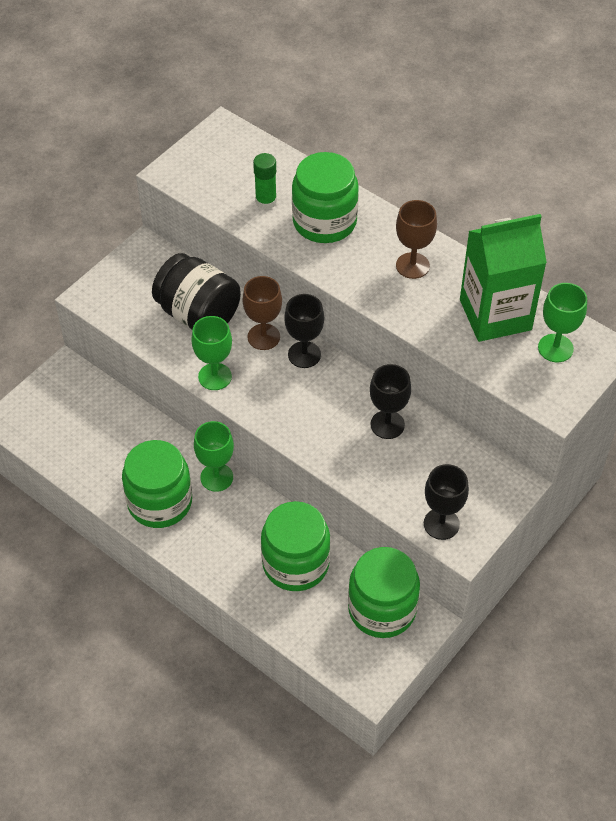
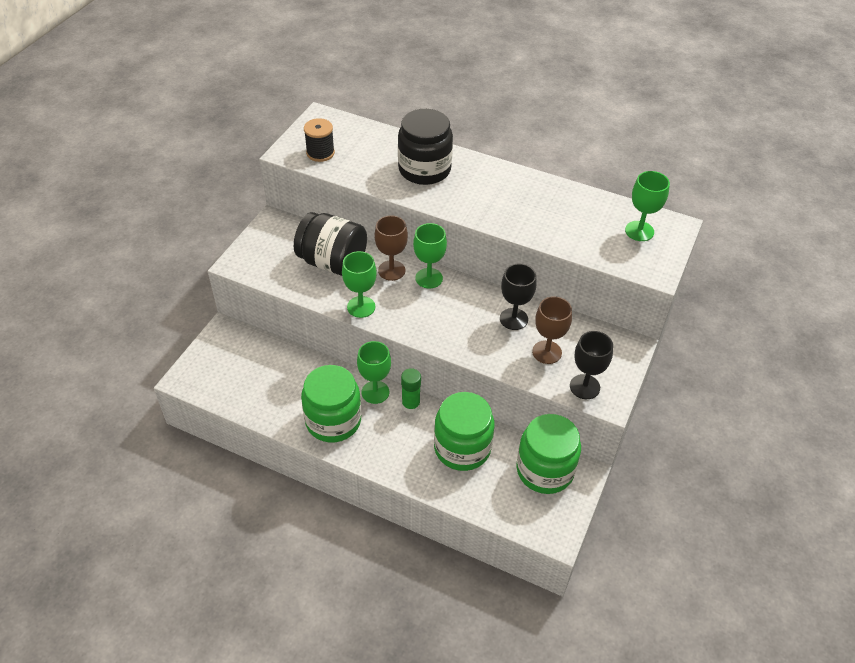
camera: 15 degrees left, 5 degrees down
(208, 179) = (320, 153): none -> black spool
(266, 201) = (372, 162): green glue stick -> green glue stick (411, 405)
(304, 354) = (429, 278): black goblet -> green goblet
(324, 222) = (424, 169): green jar -> black jar
(412, 265) = (505, 190): brown goblet -> brown goblet (547, 352)
(495, 315) = (583, 215): green carton -> none

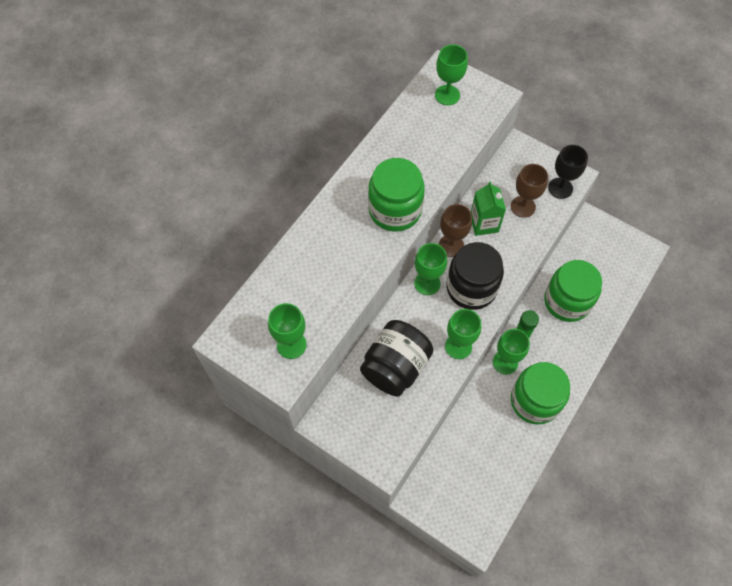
camera: 80 degrees left, 15 degrees up
(320, 153) = (291, 345): black spool -> green goblet
(391, 270) = (413, 314): brown goblet -> brown goblet (451, 245)
(424, 169) = (337, 247): black jar -> black jar (471, 288)
(513, 319) = (484, 223): black goblet -> green carton
(545, 470) = (589, 246): green jar -> green jar (395, 210)

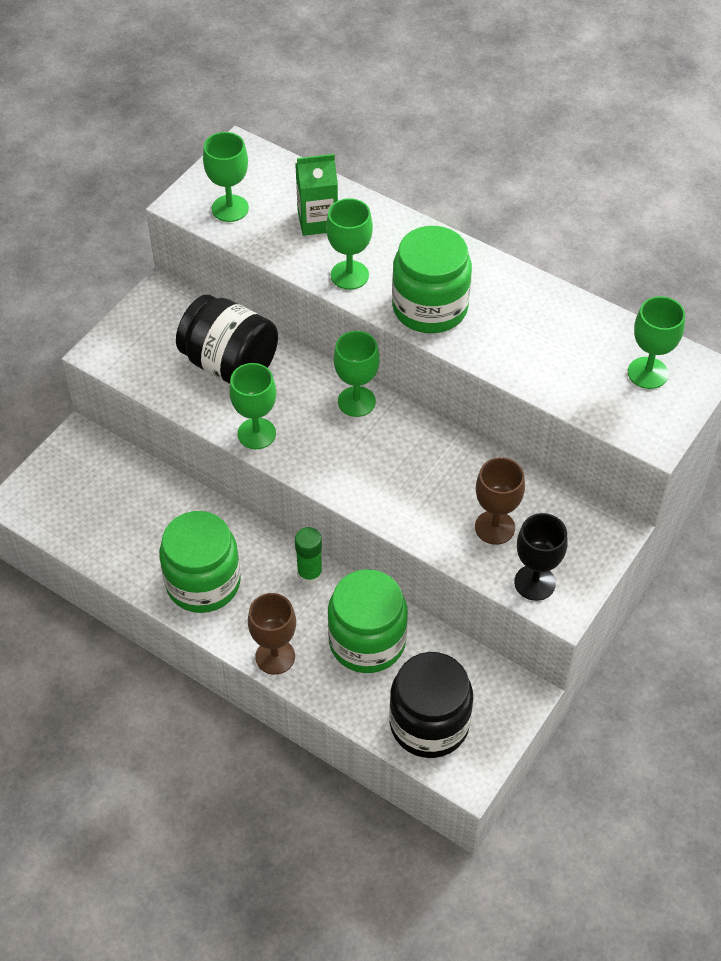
camera: 90 degrees right, 10 degrees down
(451, 245) = (420, 432): brown goblet -> brown goblet (275, 656)
(471, 288) = (348, 453): black jar -> black jar (429, 723)
(484, 223) = (460, 474): green carton -> green carton (317, 221)
(505, 362) = (266, 549): green goblet -> green goblet (349, 275)

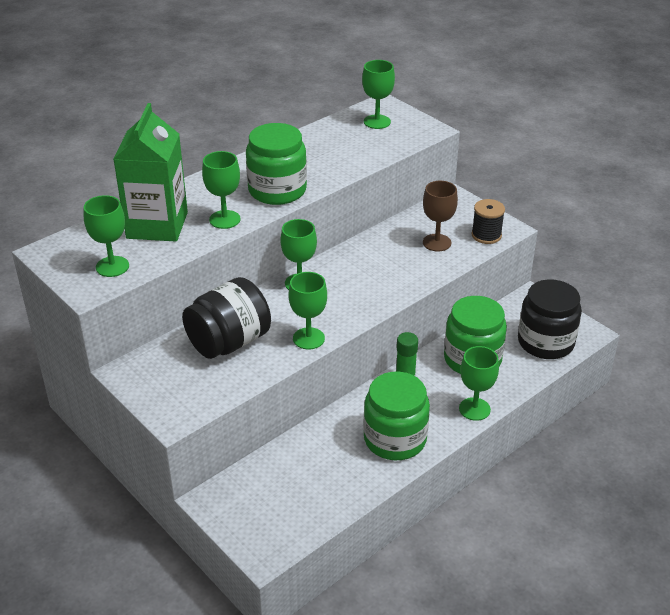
camera: 75 degrees left, 15 degrees down
(275, 656) = (474, 409): brown goblet -> green goblet
(317, 221) = (157, 225): green carton -> green carton, size x1.71
(535, 582) = (486, 235): black goblet -> black spool

